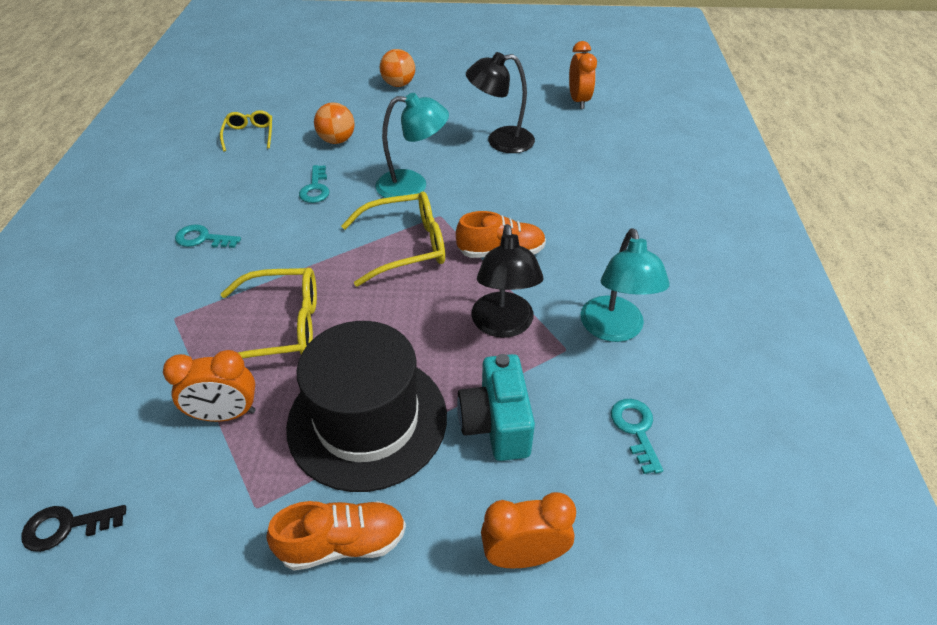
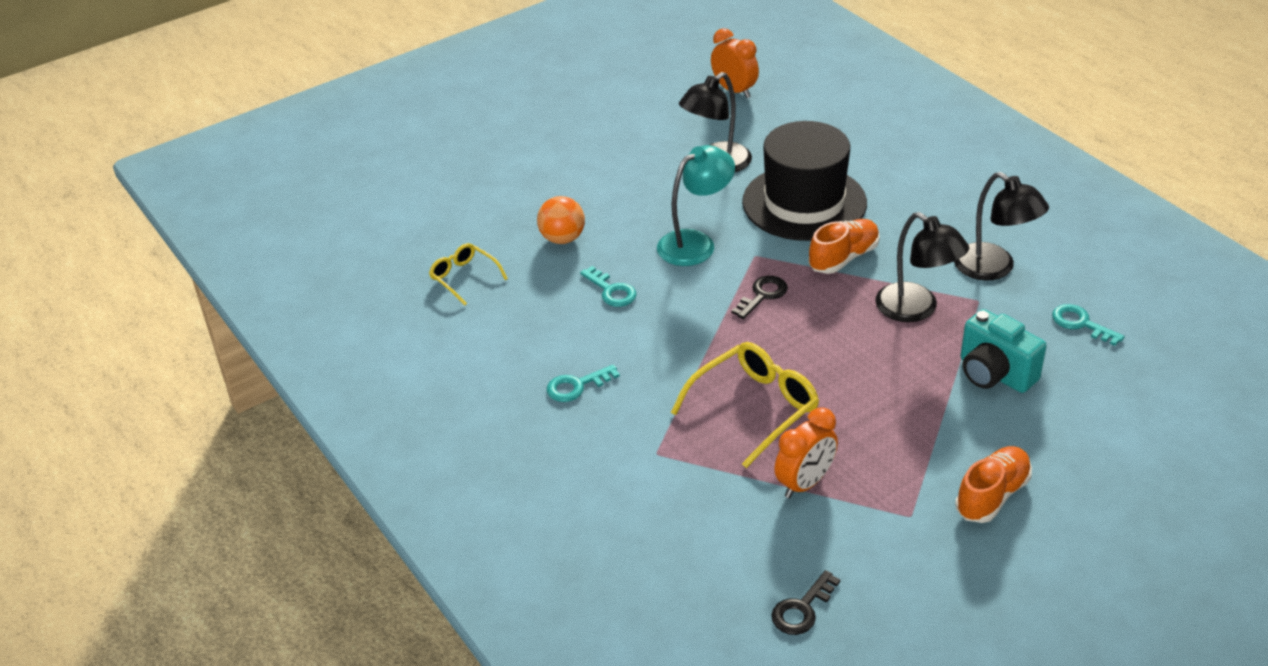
camera: 35 degrees left, 5 degrees down
(367, 420) = (908, 424): black hat -> black hat (804, 202)
(398, 84) = (538, 154): orange ball -> none
(405, 246) = (762, 295): yellow glasses -> black key
(524, 555) = (1101, 431): orange clock -> none
(614, 330) = (994, 268): turquoise lamp -> black lamp

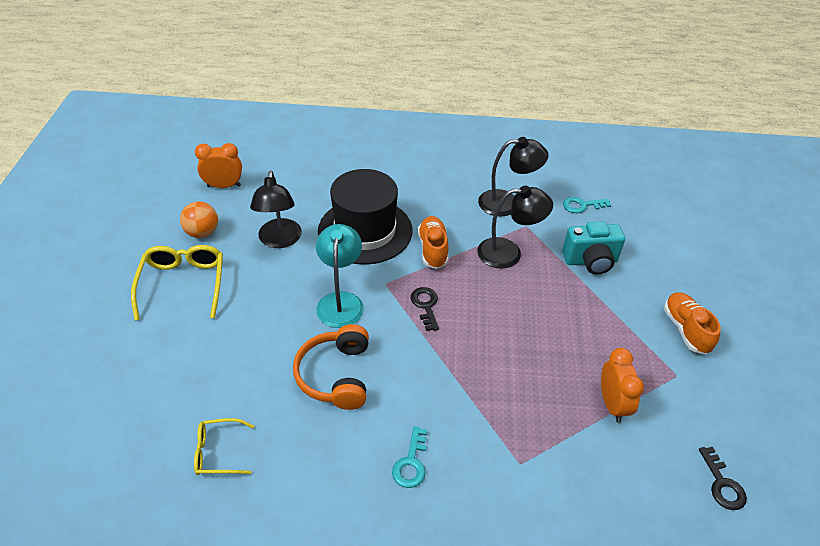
camera: 55 degrees left, 5 degrees up
(562, 238) = (250, 364): orange ball -> orange ball (202, 233)
(611, 291) = (336, 375): turquoise key -> orange headphones
(754, 408) = (524, 382): yellow glasses -> yellow glasses (183, 285)

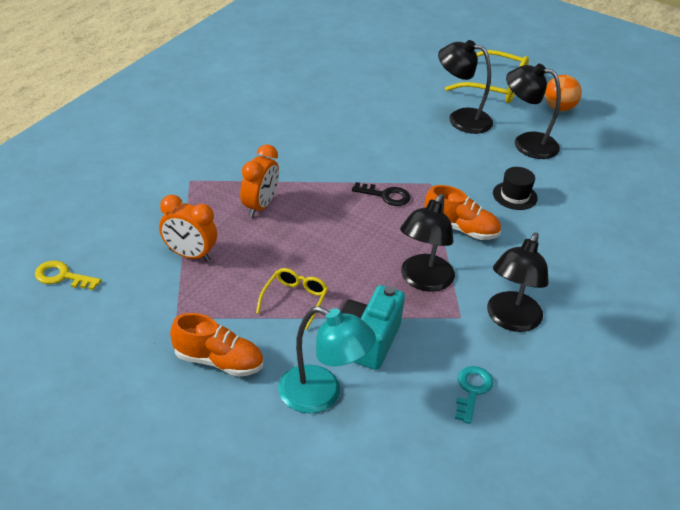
camera: 115 degrees right, 5 degrees down
(219, 452) = (319, 67): yellow glasses -> yellow glasses (294, 300)
(224, 186) = (628, 134): orange clock -> orange clock (260, 206)
(264, 292) = (461, 119): none -> black lamp
(336, 375) = (345, 127): orange headphones -> none
(341, 301) = (424, 152): turquoise lamp -> turquoise lamp (322, 395)
(365, 231) = (514, 196): black hat -> black hat, size x0.41
(411, 463) = (239, 133): turquoise key -> none
(722, 484) = (62, 276): black key -> yellow key

